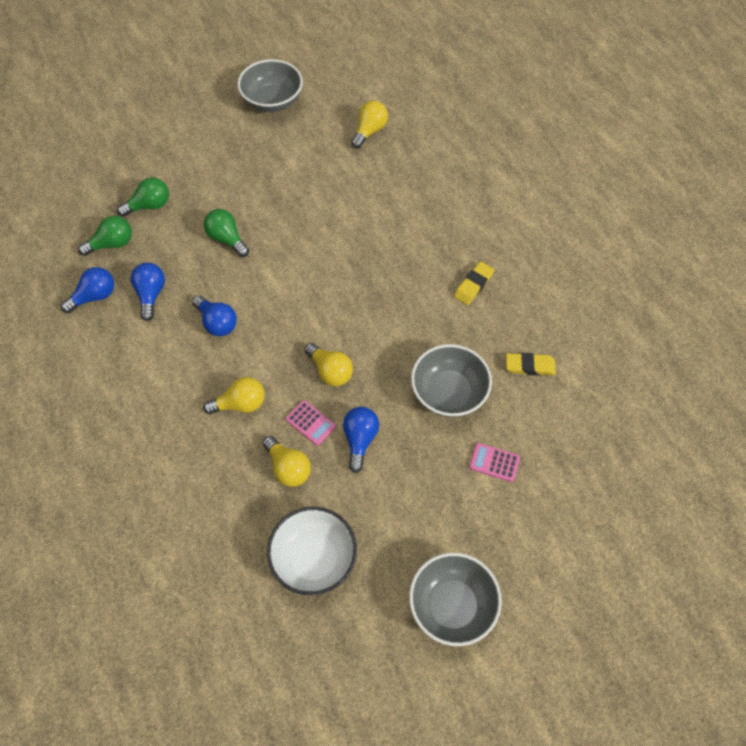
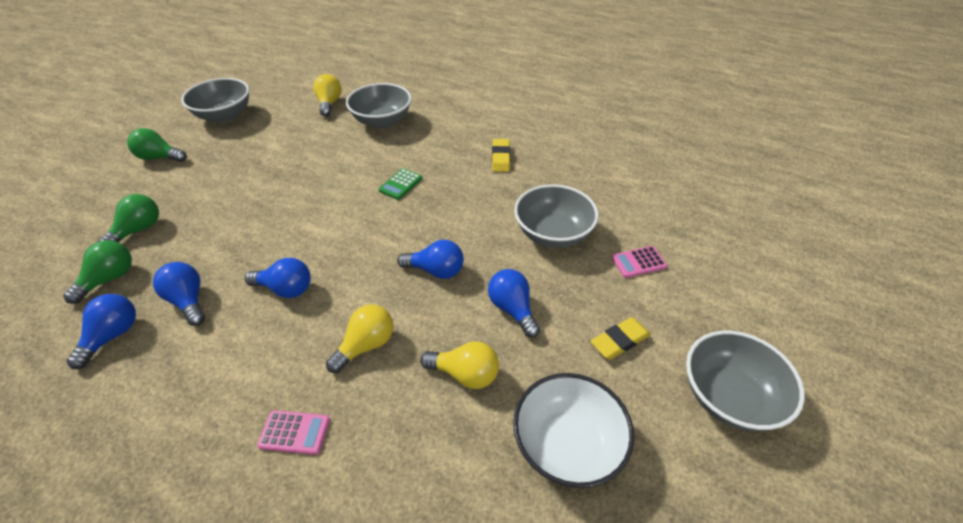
camera: 35 degrees left, 15 degrees down
(227, 239) = (247, 220): green light bulb -> green light bulb (159, 157)
(310, 423) = (453, 322): pink calculator -> pink calculator (294, 432)
(330, 371) = (436, 270): yellow light bulb -> blue light bulb
(365, 267) = (400, 184): none -> green calculator
(401, 180) = (382, 121): none -> grey bowl
(530, 366) = (594, 186): yellow eraser -> yellow eraser (619, 341)

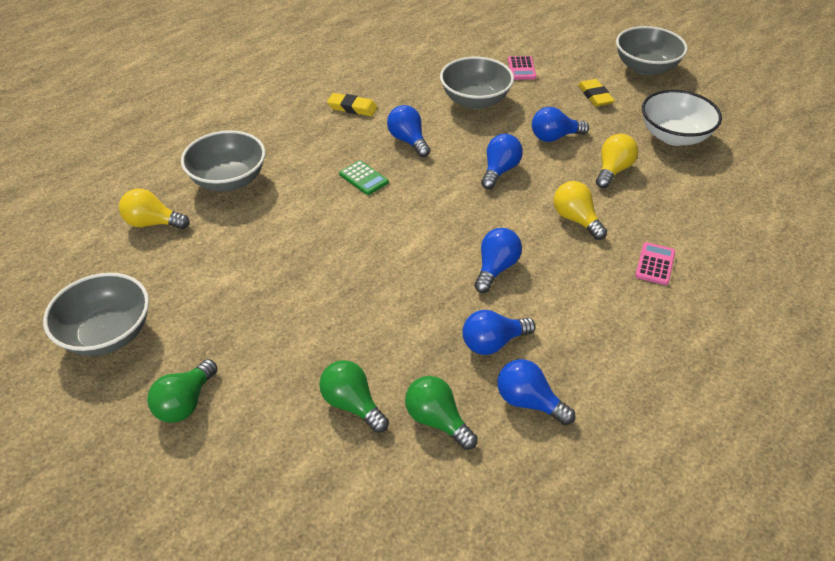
camera: 75 degrees left, 0 degrees up
(464, 200) = (408, 141): none -> blue light bulb

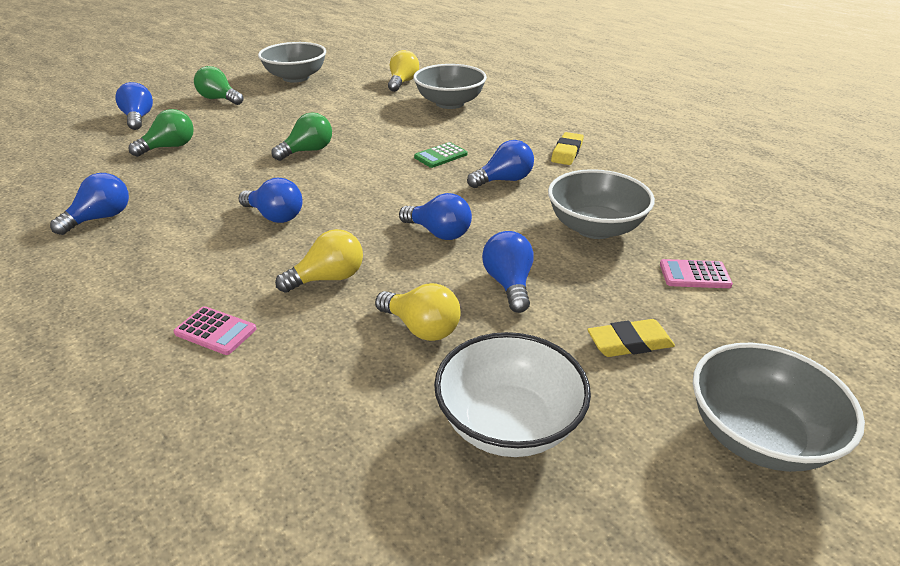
camera: 95 degrees right, 10 degrees down
(437, 420) = (123, 177): green light bulb -> green light bulb (308, 151)
(493, 343) = (180, 207): blue light bulb -> blue light bulb (138, 118)

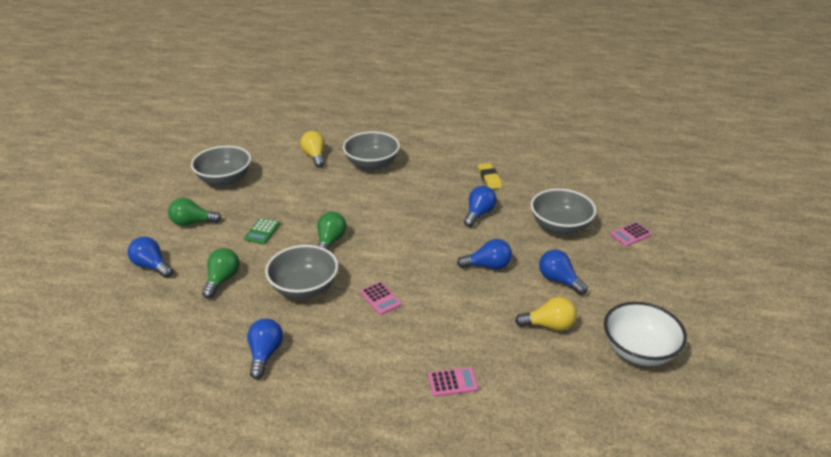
camera: 35 degrees left, 0 degrees up
(275, 216) = (380, 298): blue light bulb -> pink calculator
(328, 278) = (468, 322): yellow light bulb -> none
(440, 156) = (421, 210): green calculator -> green calculator (262, 231)
(629, 343) = (642, 286): yellow eraser -> none
(758, 436) = (726, 304): grey bowl -> grey bowl (304, 288)

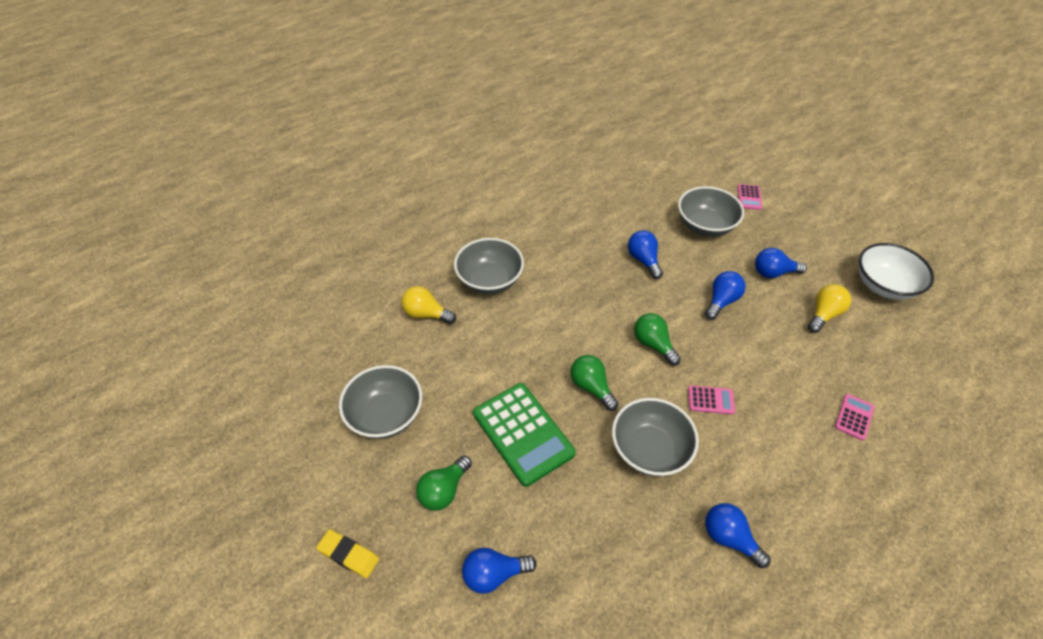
camera: 50 degrees left, 15 degrees up
(222, 280) = (579, 515): green light bulb -> green light bulb (653, 344)
(262, 231) = (523, 433): green calculator -> green calculator, size x2.15
(489, 178) = (597, 221): yellow eraser -> yellow eraser (348, 555)

